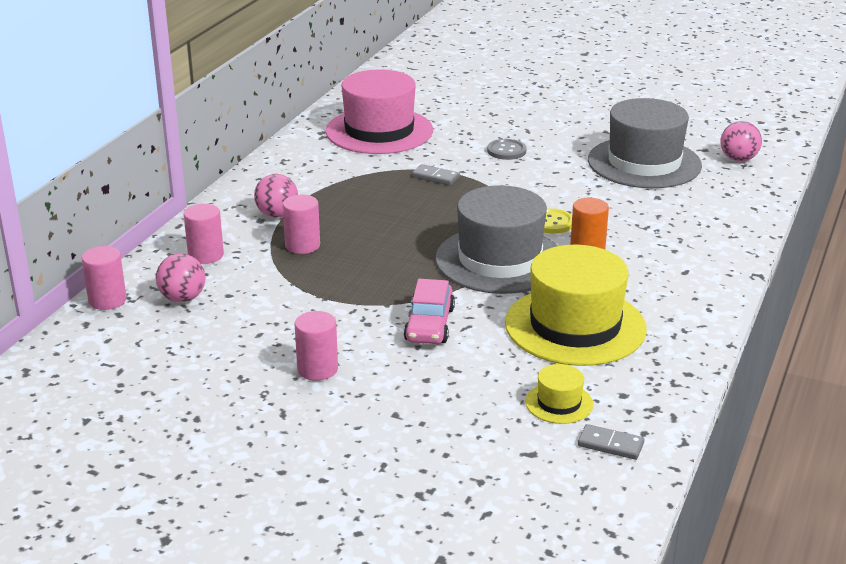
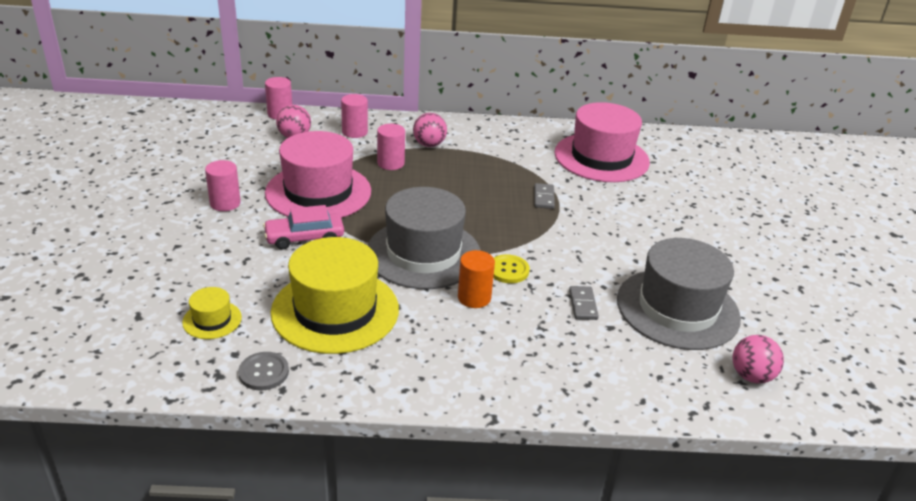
camera: 65 degrees right, 5 degrees up
(335, 301) = (318, 192): none -> pink hat
(506, 151) = (625, 224): grey button -> grey button (264, 372)
(610, 445) = (158, 357): grey domino -> grey domino (583, 304)

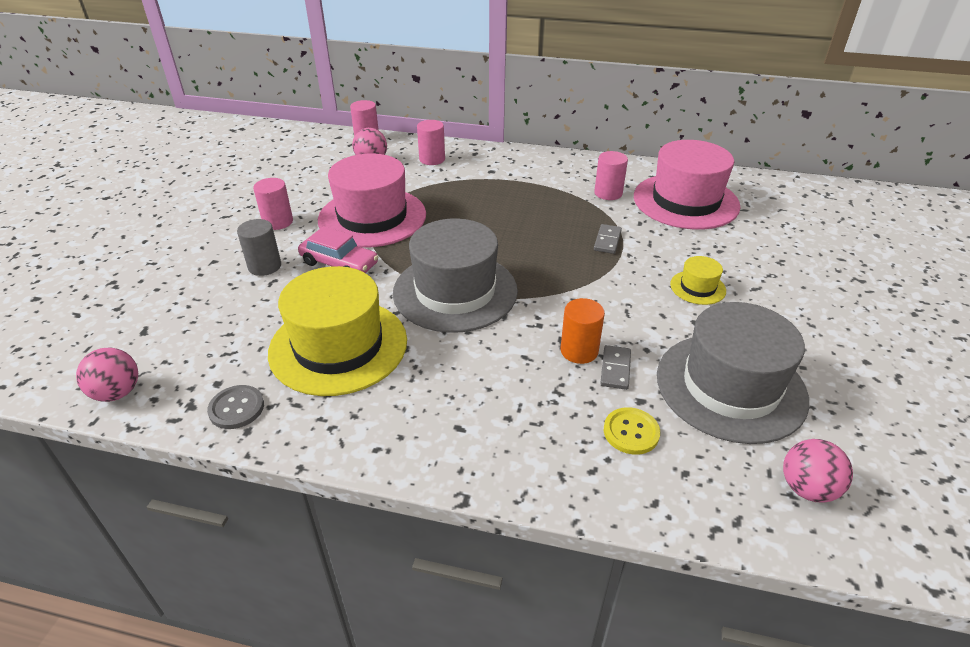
camera: 15 degrees right, 5 degrees up
(212, 320) = (211, 343): yellow hat -> yellow hat (697, 287)
(231, 246) = (264, 266): none -> grey cylinder
(304, 238) = (339, 263): pink car -> pink car turned 150 degrees counterclockwise
(390, 163) = (456, 193): pink cylinder -> pink cylinder (608, 193)
(429, 144) = (502, 176): pink ball -> pink ball (117, 392)
(474, 297) = (492, 347): orange cylinder -> orange cylinder (579, 351)
(508, 270) = (541, 319): yellow button -> yellow button (631, 432)

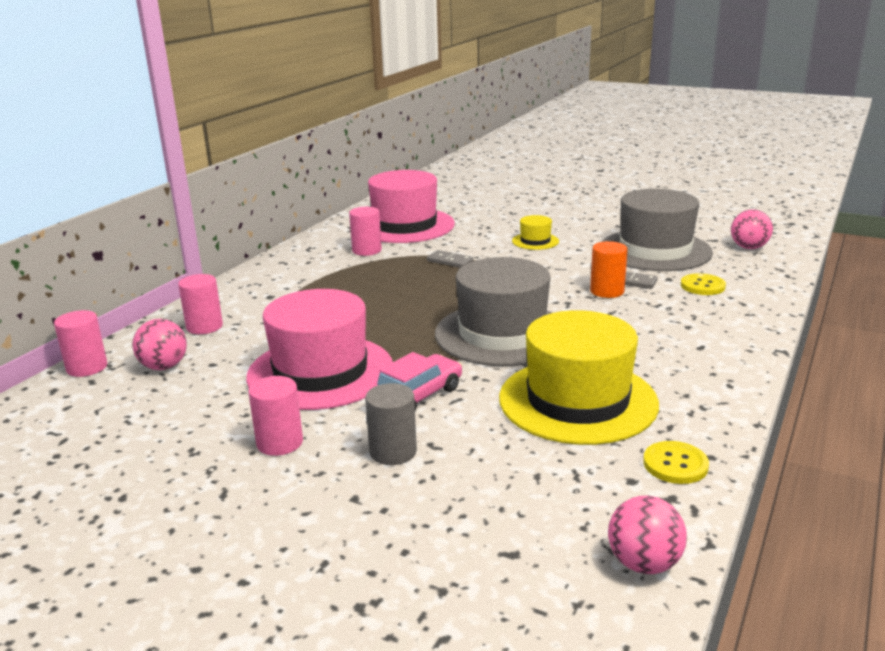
camera: 75 degrees left, 15 degrees down
(236, 408) = (675, 464): grey button -> yellow button

